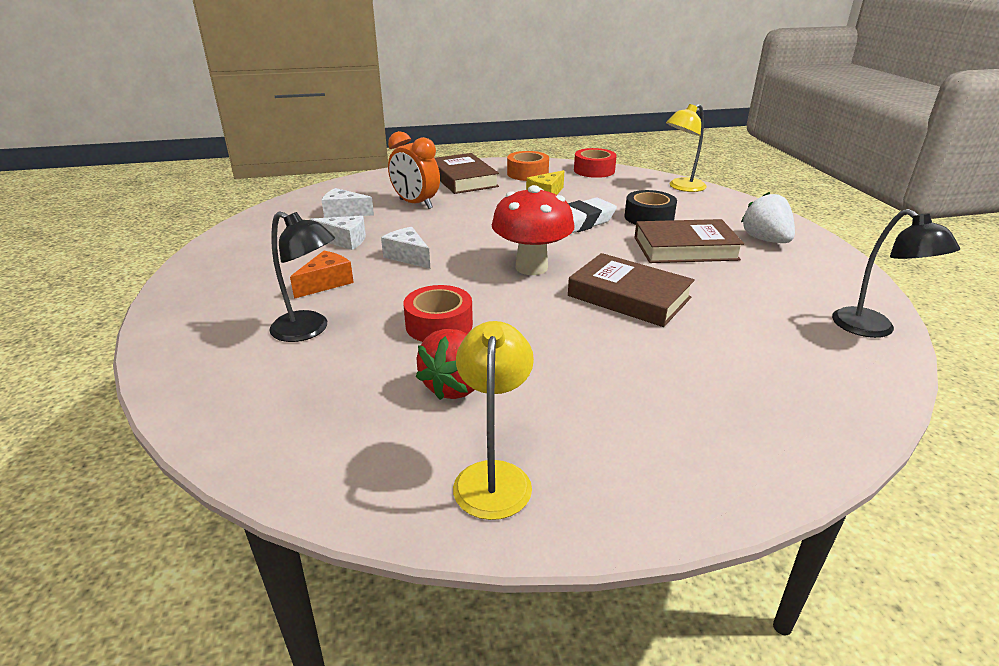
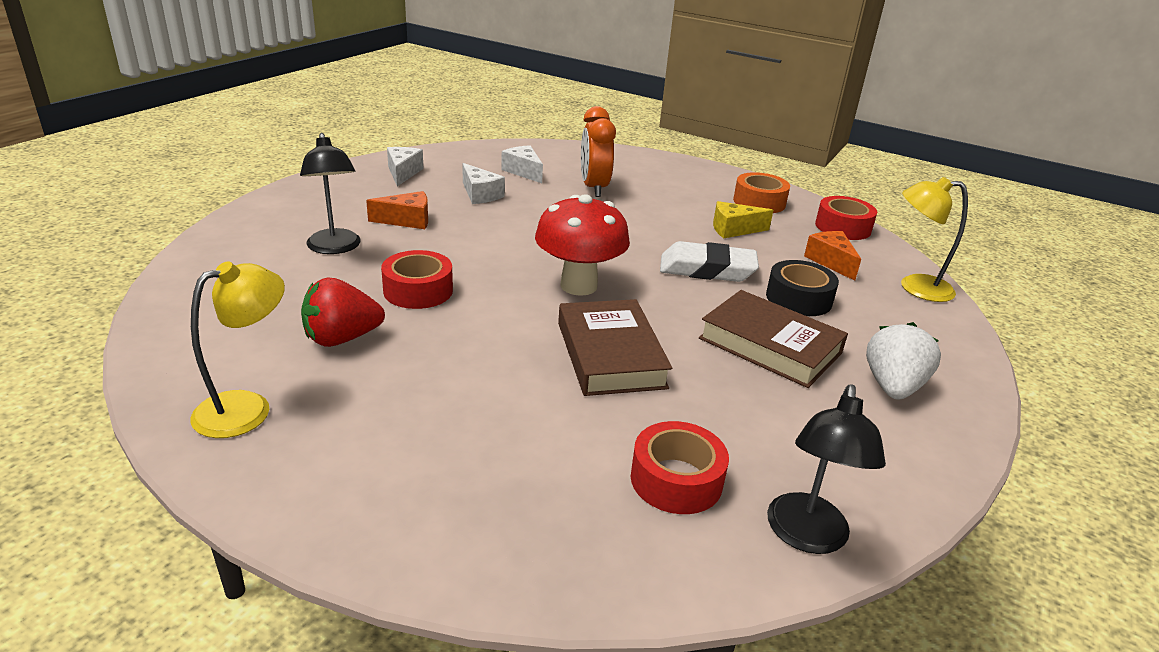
camera: 40 degrees right, 0 degrees up
(408, 256) = (500, 228): white cheese -> white cheese (403, 173)
(463, 179) = (682, 183): brown book -> none
(624, 191) = (831, 262): none -> orange cheese
(785, 340) = (676, 480): none -> red tape

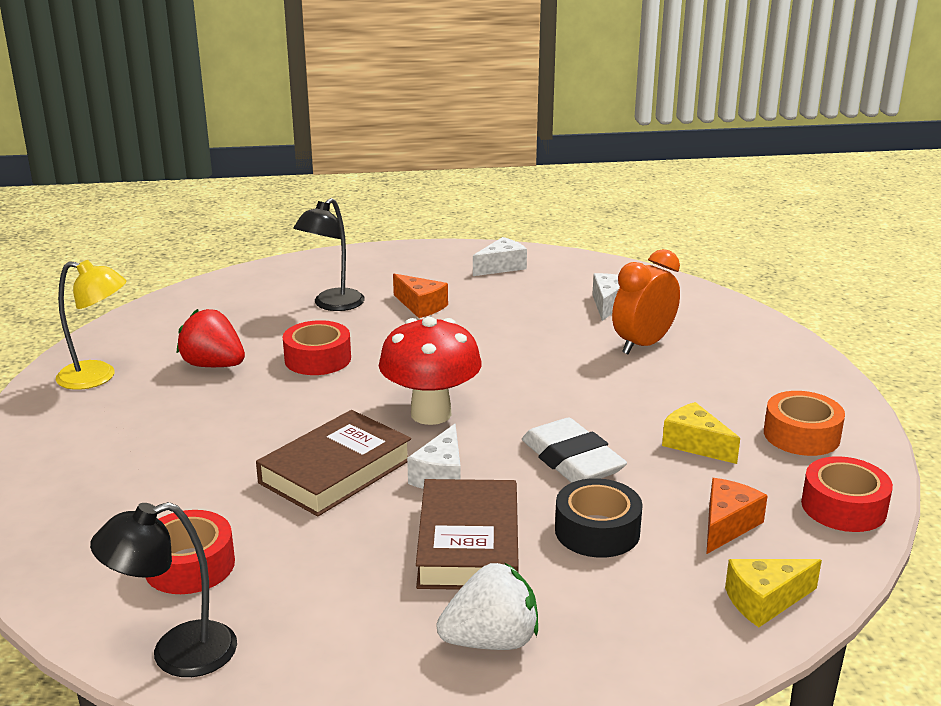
camera: 55 degrees right, 5 degrees down
(480, 194) = (523, 308): white cheese -> white cheese (441, 475)
(915, 287) = (765, 601): yellow lamp -> yellow cheese

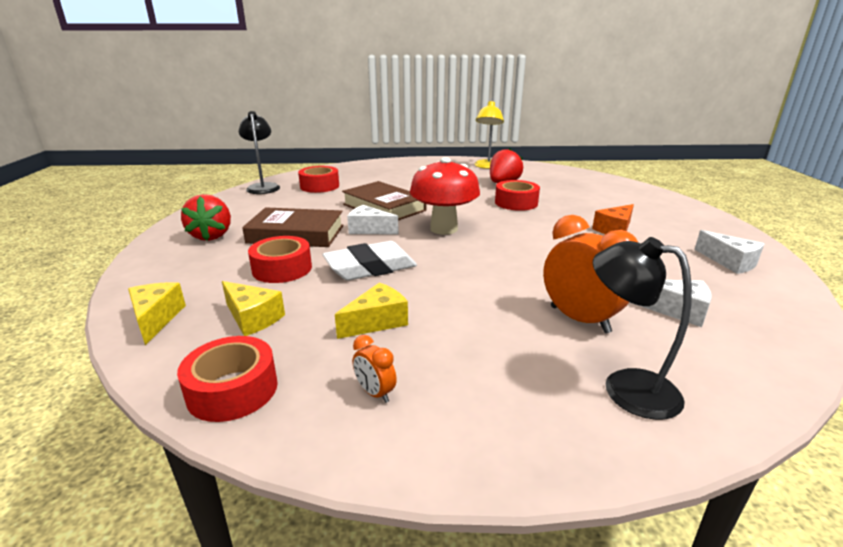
camera: 95 degrees right, 0 degrees up
(332, 305) = (599, 205): black lamp -> black lamp (626, 387)
(491, 641) = (211, 236): white strawberry -> red strawberry
(597, 531) = (282, 269): black tape -> red tape
(727, 525) = (252, 318): orange cheese -> yellow cheese
(801, 435) = (375, 393): orange tape -> orange clock

